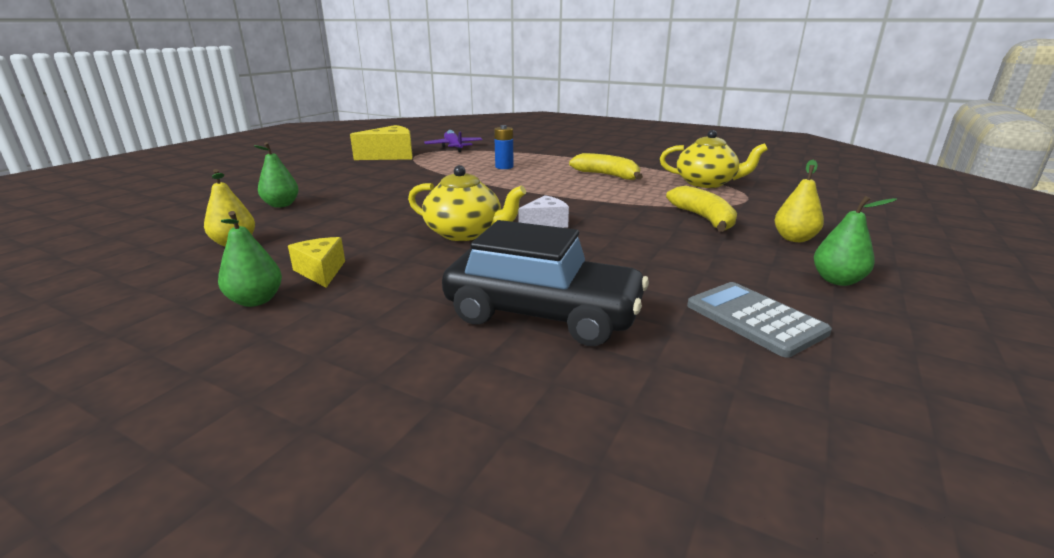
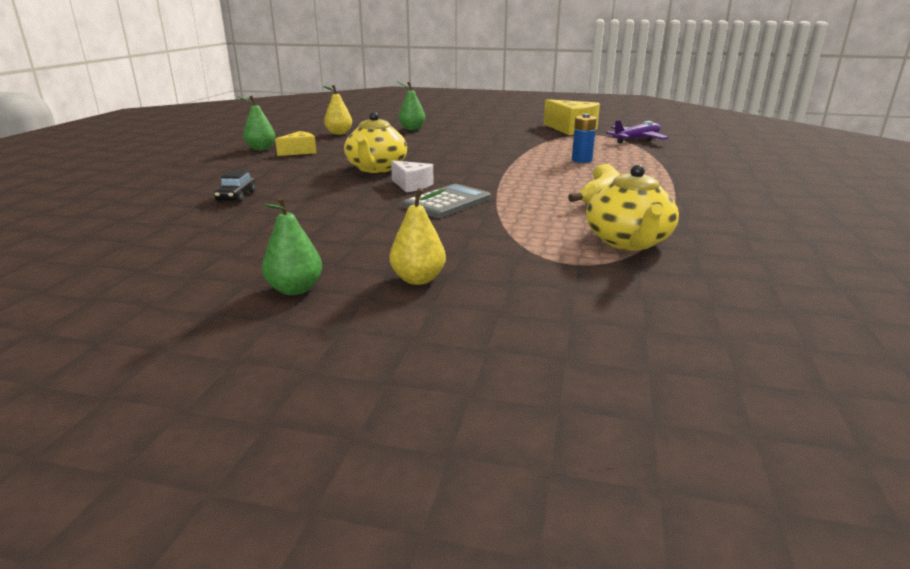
camera: 75 degrees right, 0 degrees up
(543, 314) = (236, 197): black car -> black car, size x0.41
(703, 218) = (465, 238): yellow banana -> none
(754, 319) = (217, 251): grey calculator -> grey calculator (447, 202)

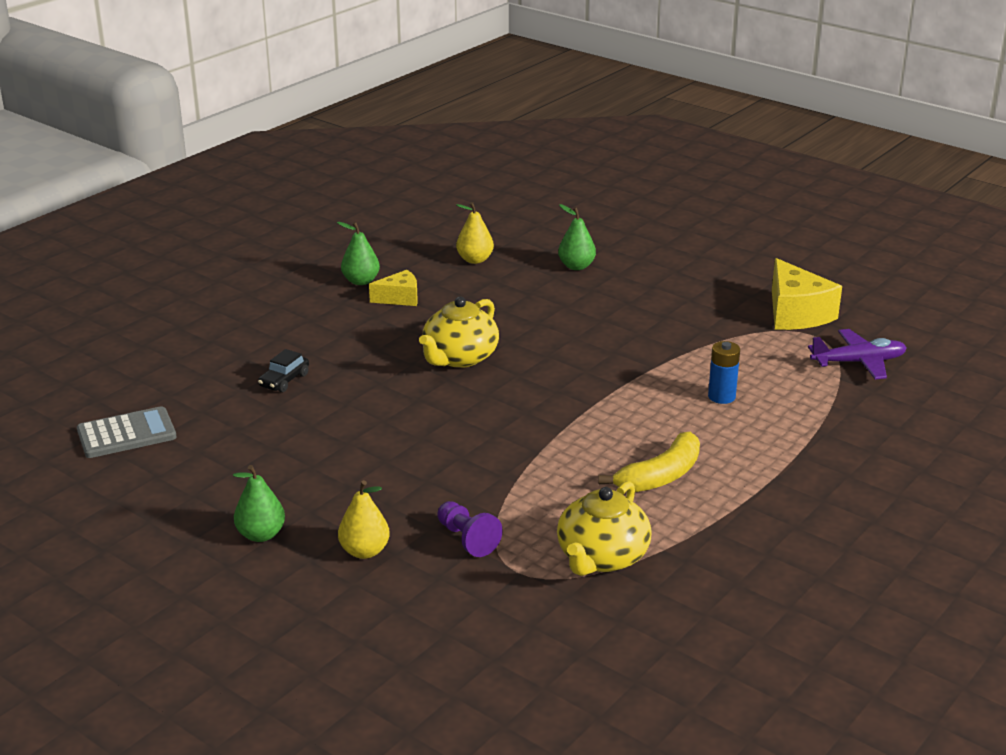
camera: 25 degrees right, 5 degrees up
(411, 185) = (471, 402): white cheese -> none
(447, 202) = (483, 444): grey calculator -> grey calculator (126, 434)
(504, 253) = (467, 539): none -> purple pawn

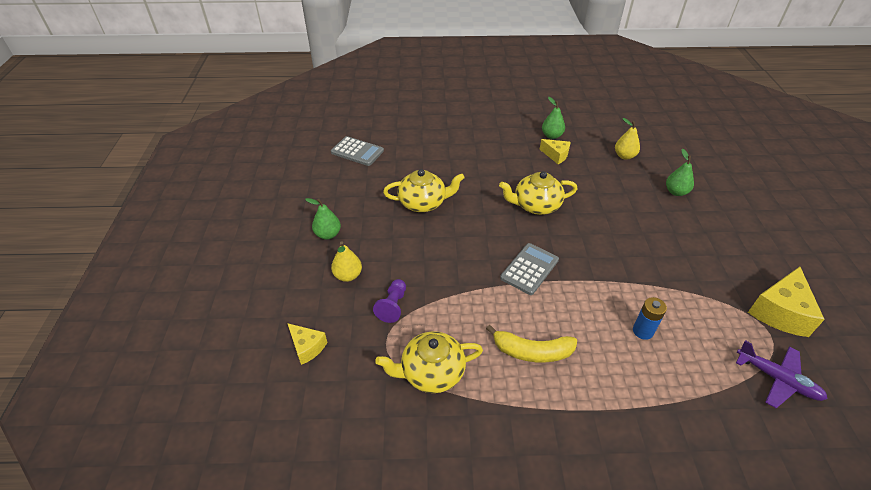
camera: 50 degrees right, 15 degrees up
(284, 380) = (446, 166): black car -> none
(325, 431) = (423, 203): none -> yellow teapot
(441, 637) = (307, 347): none -> yellow cheese
(548, 416) = (529, 269): none -> grey calculator

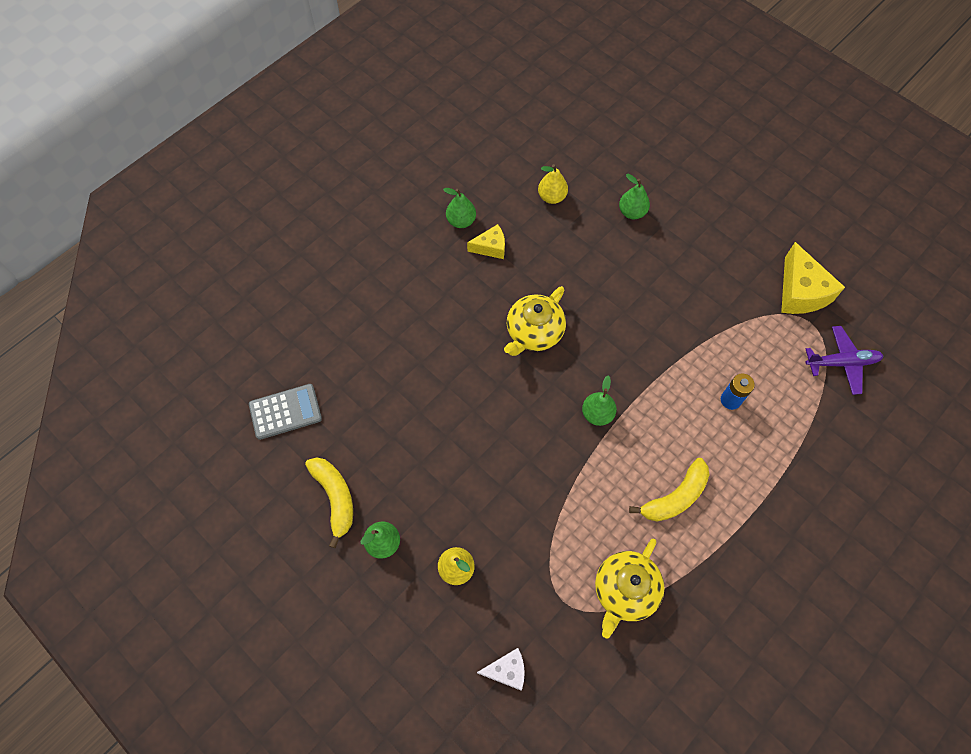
camera: 45 degrees left, 20 degrees up
(307, 347) = (506, 670): yellow cheese -> white cheese
(332, 199) = (335, 498): none -> yellow banana
(393, 306) = (530, 561): purple pawn -> none
(423, 203) = (430, 421): yellow teapot -> none
(529, 269) = (597, 414): grey calculator -> green pear

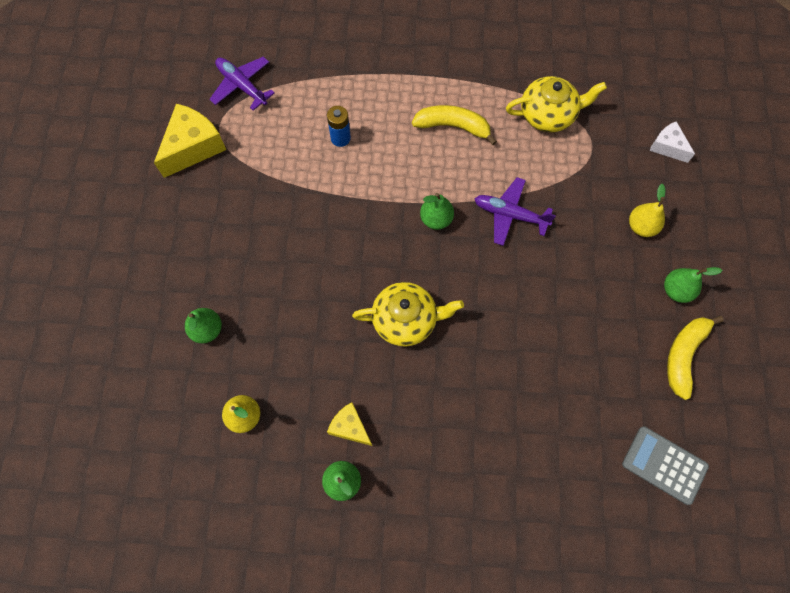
camera: 130 degrees left, 5 degrees up
(555, 472) = (510, 215): none -> purple plane

